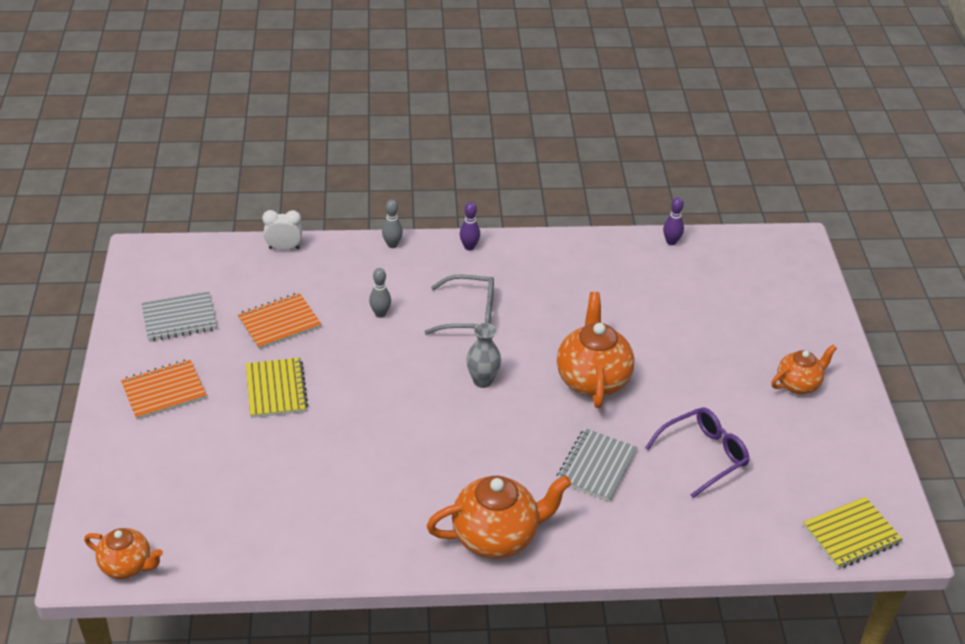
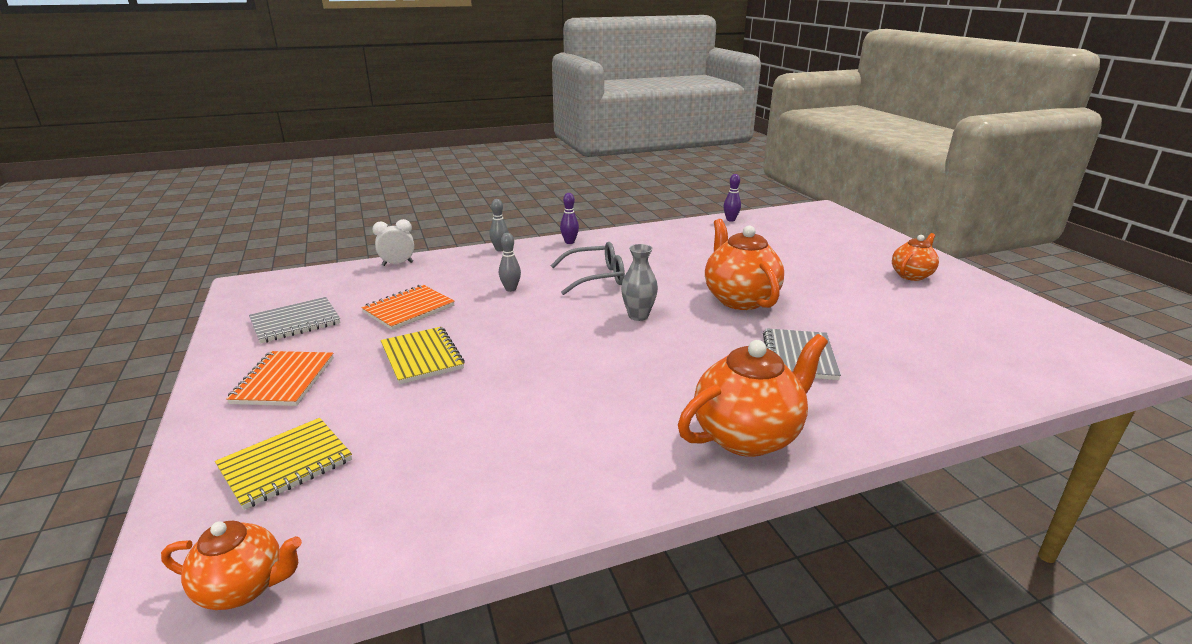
camera: 15 degrees left, 15 degrees down
(164, 391) = (284, 380): orange notebook -> orange notebook turned 45 degrees counterclockwise
(703, 455) = (887, 330): purple glasses -> none
(851, 535) = (1082, 361): yellow notebook -> yellow notebook (286, 464)

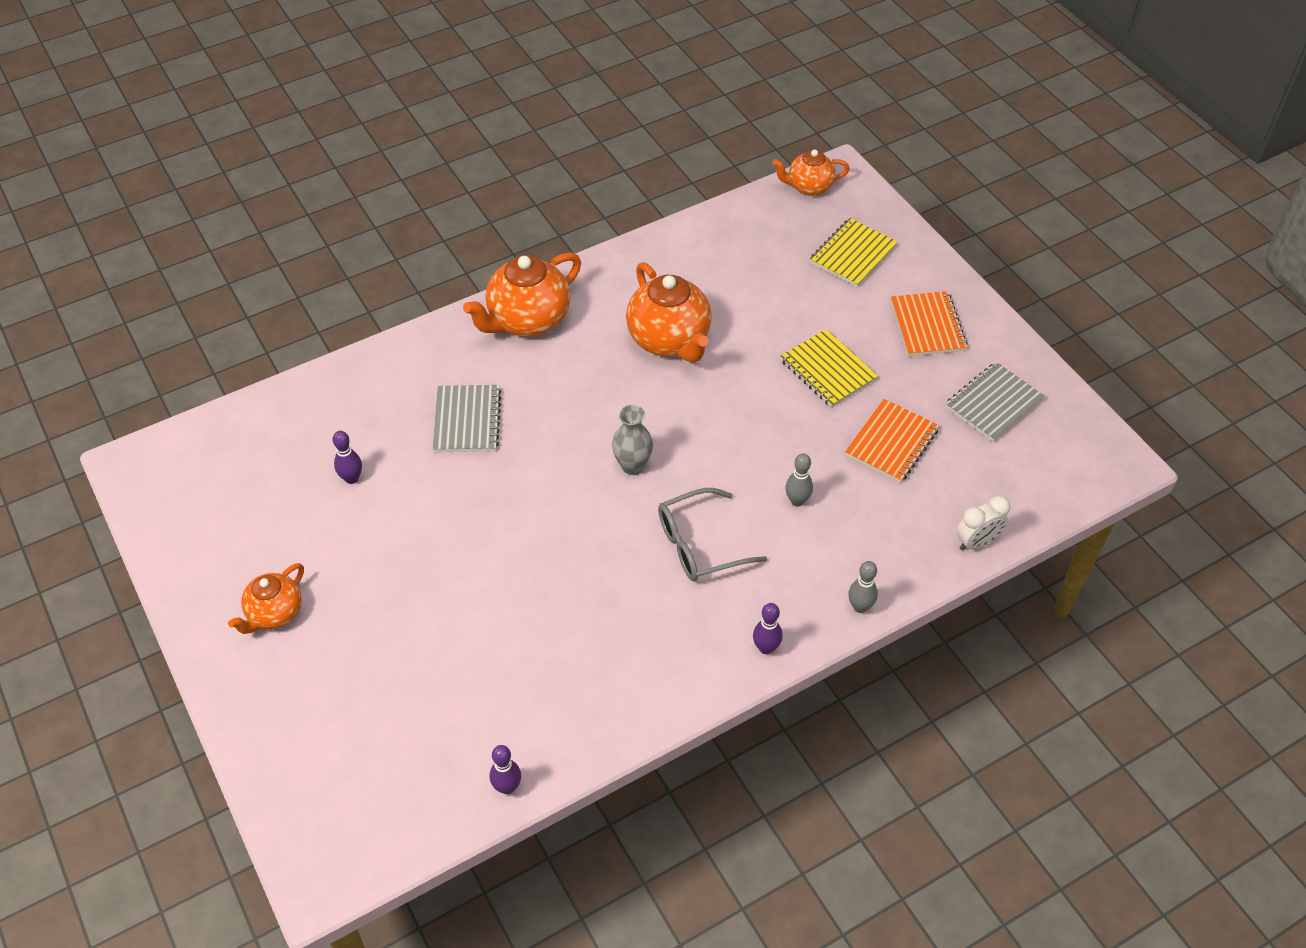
camera: 170 degrees right, 25 degrees up
(739, 299) = (516, 518): orange teapot -> orange teapot (669, 340)
(896, 330) = (352, 478): none -> purple bowling pin

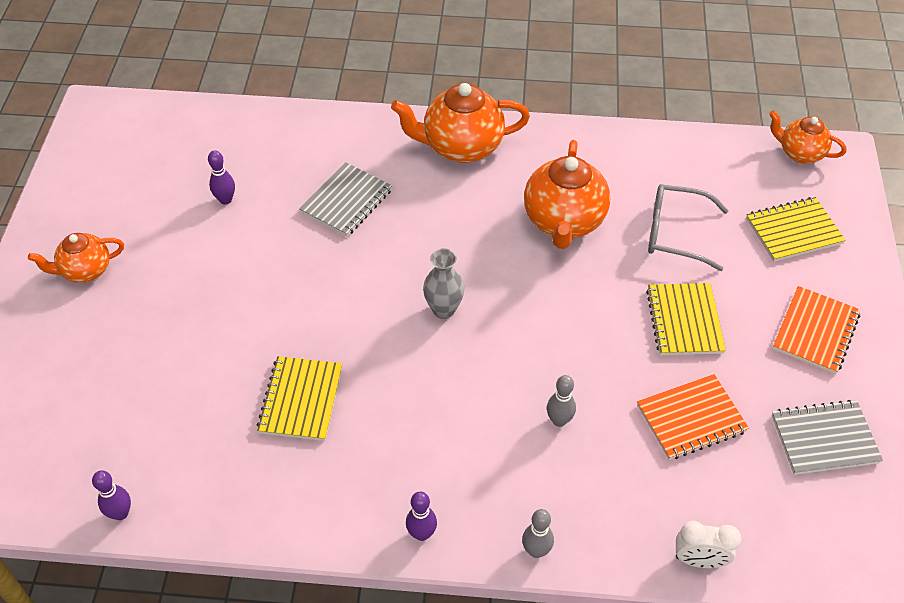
camera: 35 degrees right, 0 degrees up
(578, 606) = (301, 400): none -> yellow notebook
(700, 544) = (442, 408): grey glasses -> grey glasses (675, 233)

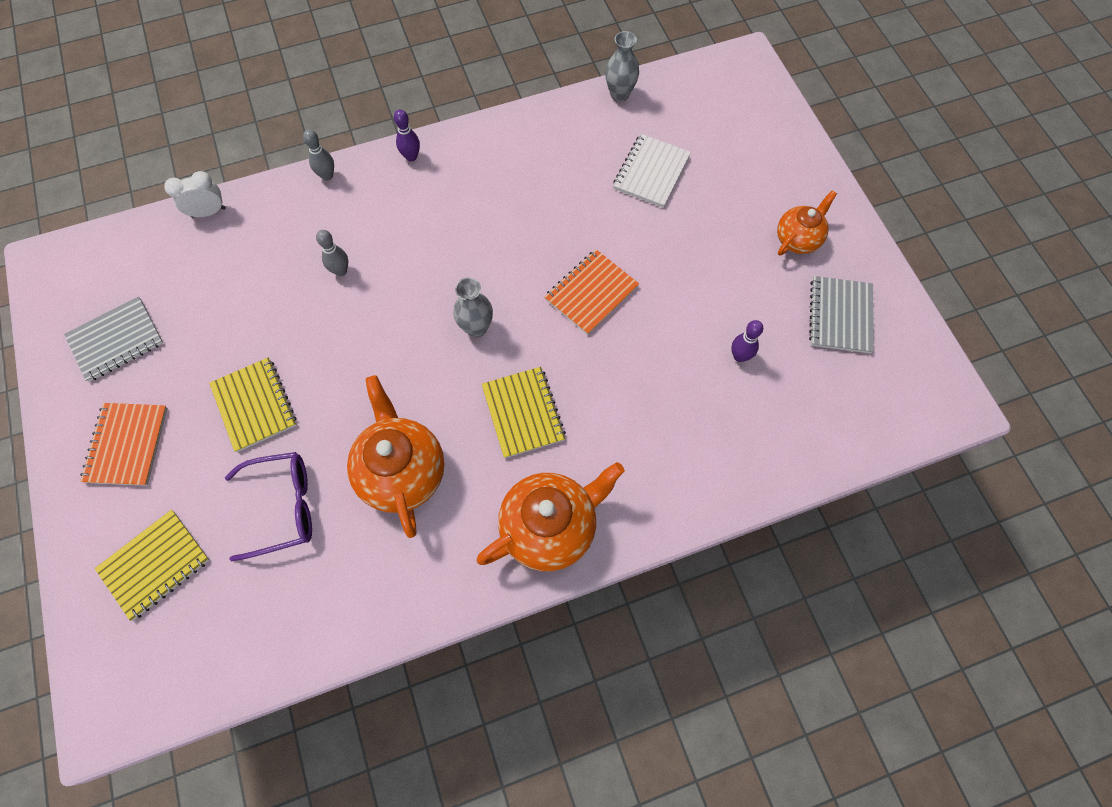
camera: 155 degrees right, 15 degrees up
(121, 513) = (619, 94): purple bowling pin -> grey vase
(165, 396) = (651, 172): none -> white notebook
(301, 400) = (549, 208): yellow notebook -> yellow notebook (523, 413)
(347, 201) = (627, 404): grey notebook -> grey notebook (840, 316)
(675, 233) = (283, 507): grey glasses -> purple glasses
(691, 418) = (232, 314): orange notebook -> orange notebook (591, 293)
(800, 153) = (154, 698): orange teapot -> none

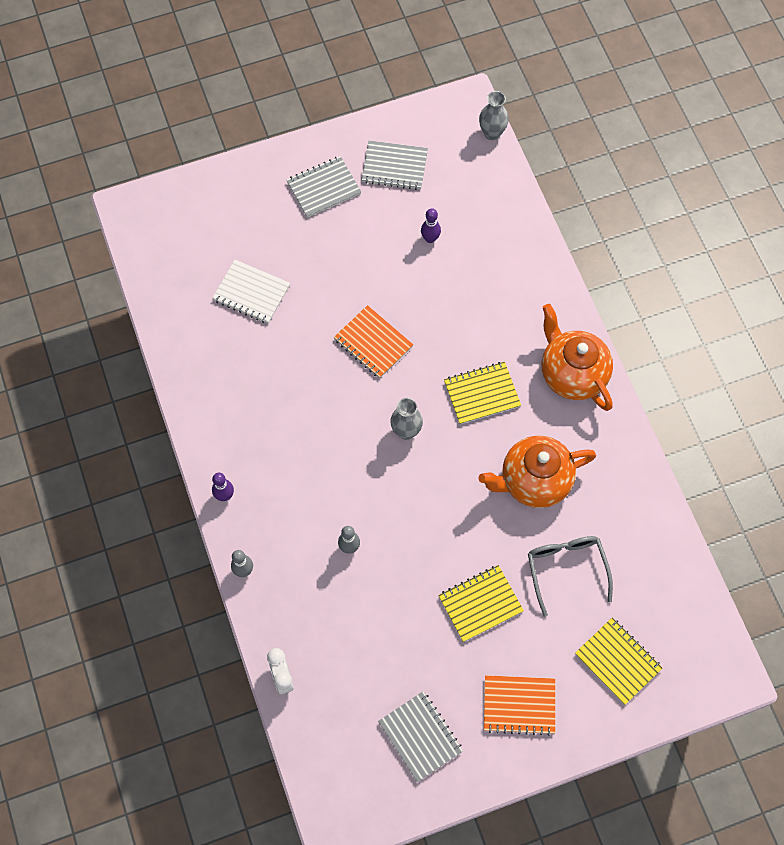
camera: 90 degrees left, 0 degrees up
(283, 507) = (566, 569): purple glasses -> grey glasses
(619, 94) = (161, 315): grey vase -> grey vase (492, 133)
(797, 239) = (323, 188): orange teapot -> grey notebook

